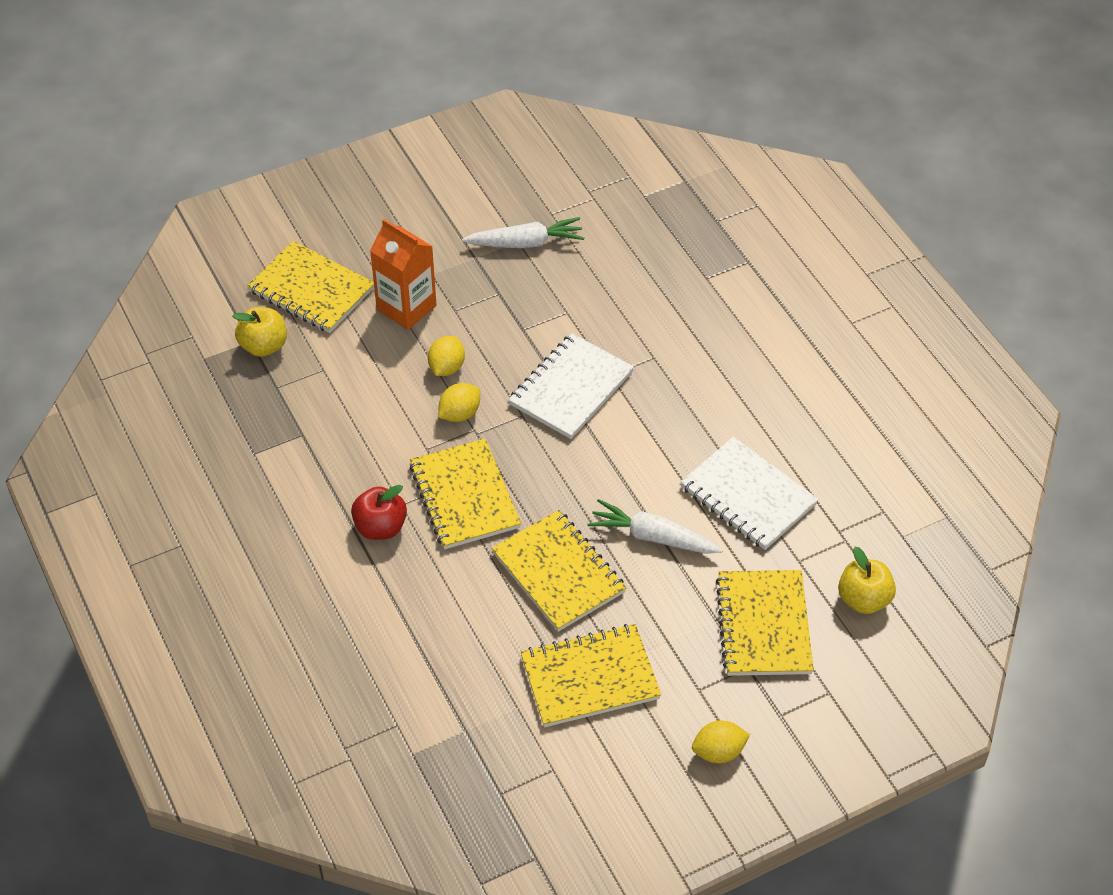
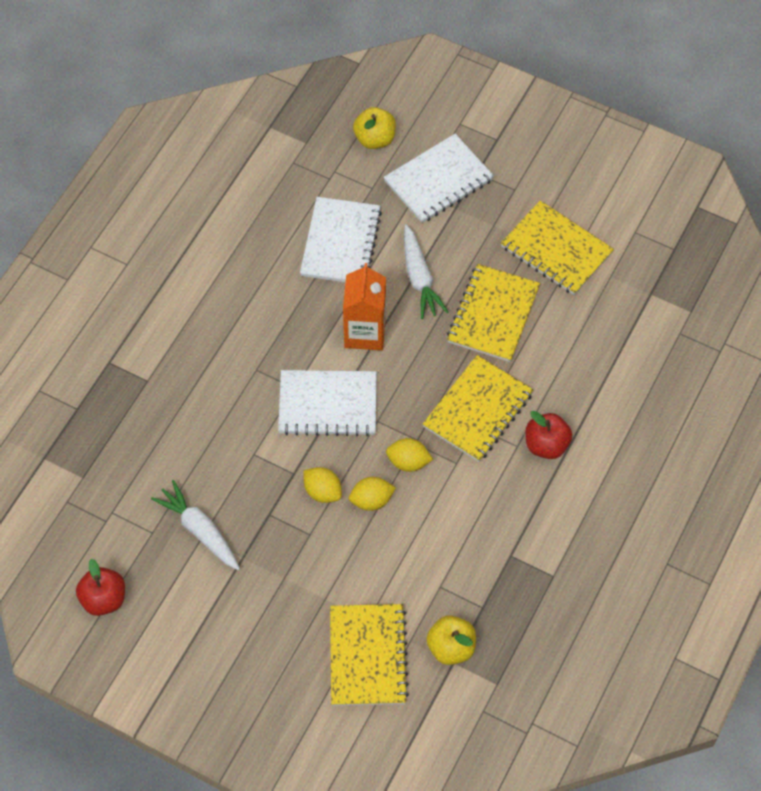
camera: 125 degrees left, 10 degrees up
(406, 307) = (333, 571): orange carton -> orange carton (365, 332)
(518, 160) = (104, 599): none -> red apple
(718, 752) = (549, 156): yellow lemon -> yellow lemon (322, 491)
(763, 625) = (438, 181): yellow notebook -> white notebook

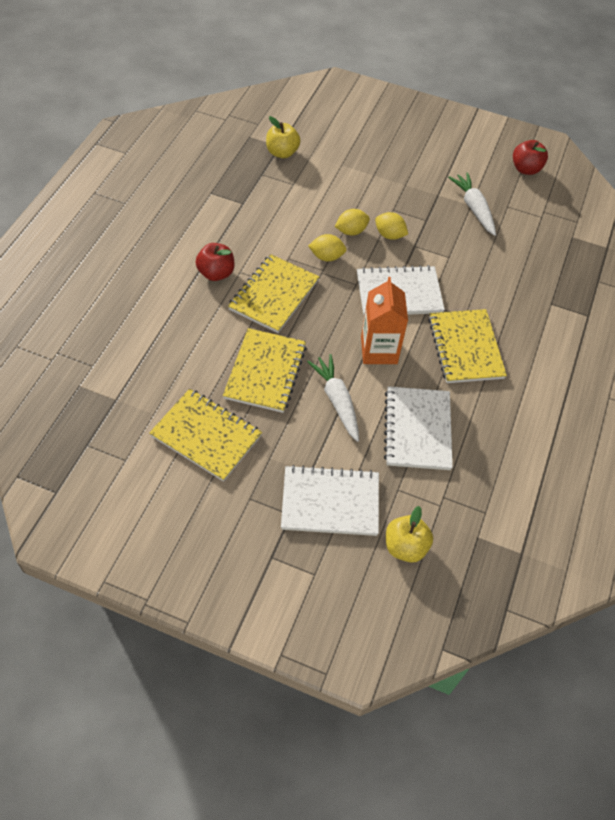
camera: 170 degrees right, 5 degrees down
(200, 530) = (474, 208): white carrot -> white carrot turned 150 degrees counterclockwise
(368, 656) = (338, 147): yellow notebook -> yellow notebook (465, 348)
(438, 181) = (330, 502): white notebook -> white notebook turned 45 degrees clockwise

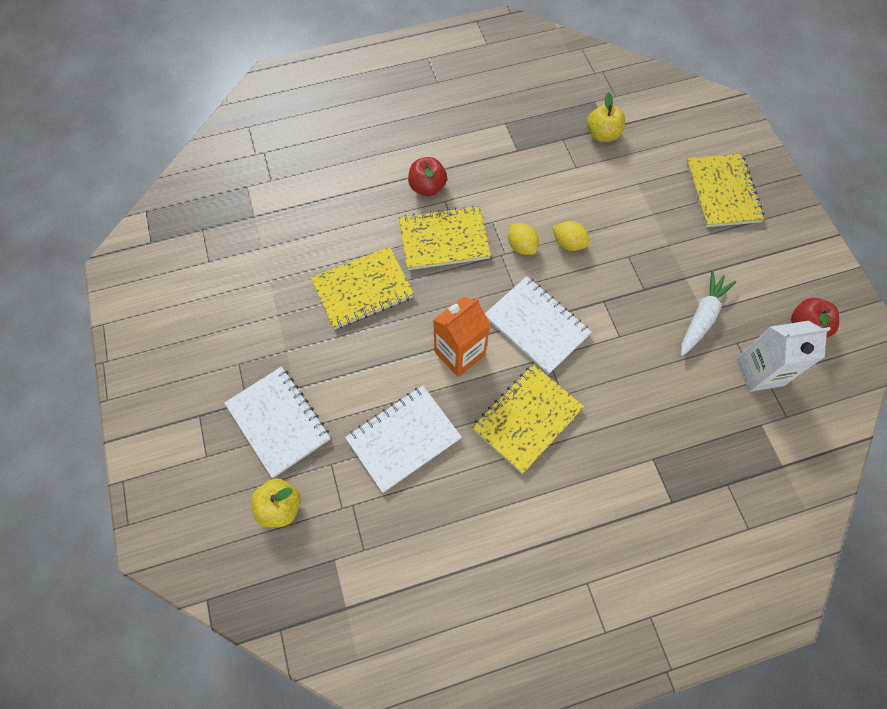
camera: 55 degrees right, 10 degrees up
(206, 436) = (270, 295): yellow notebook -> yellow notebook (722, 192)
(337, 401) = (379, 359): white carrot -> none
(389, 235) = (595, 274): yellow lemon -> none
(537, 211) = (760, 372): none -> white carton

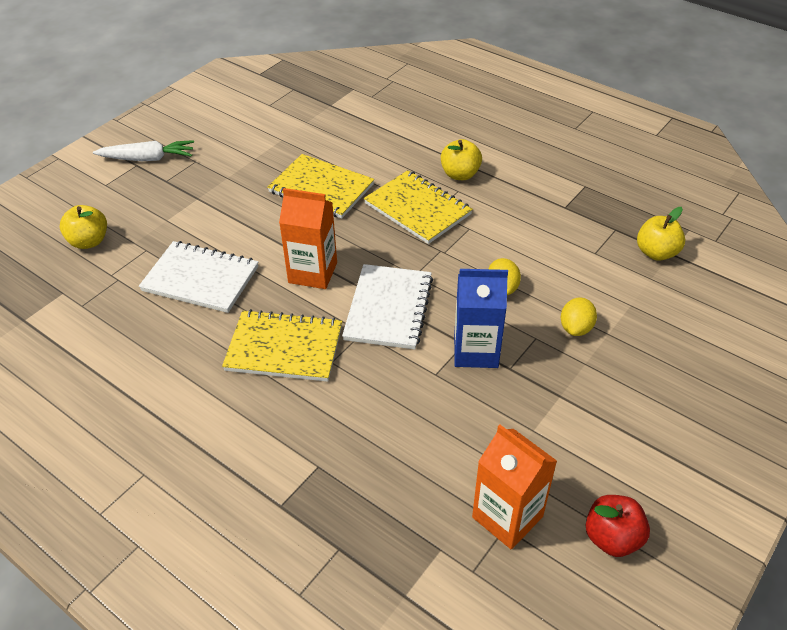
camera: 55 degrees right, 20 degrees down
(279, 422) = (162, 205): white notebook -> none
(427, 187) = (460, 174): red apple -> yellow apple
(521, 246) = (463, 258): yellow lemon -> yellow lemon (576, 328)
(615, 298) = (476, 351): none -> blue carton
(701, 317) = (525, 431): white carrot -> white carrot (148, 159)
(722, 192) = (705, 377): yellow notebook -> none
(760, 372) = (507, 517): white carton -> orange carton

